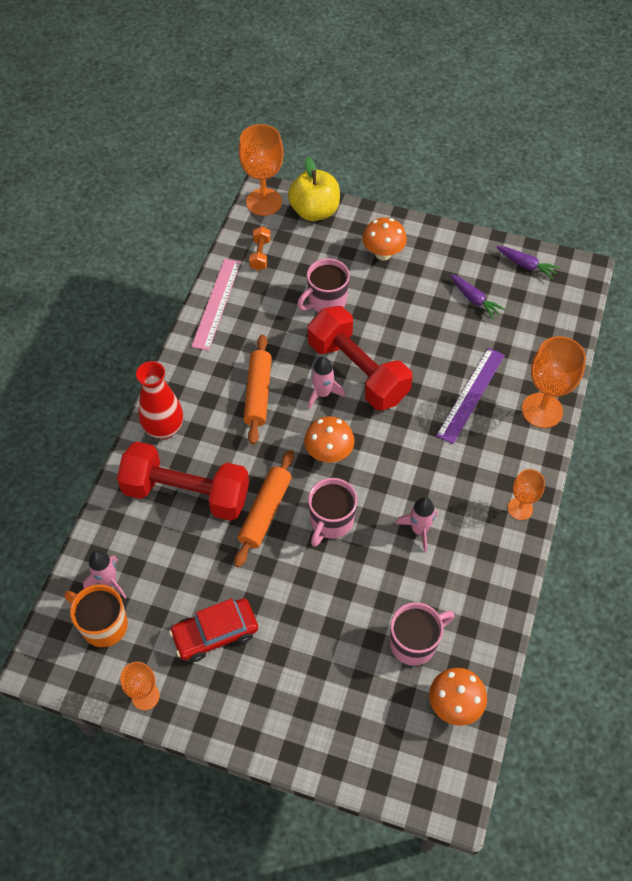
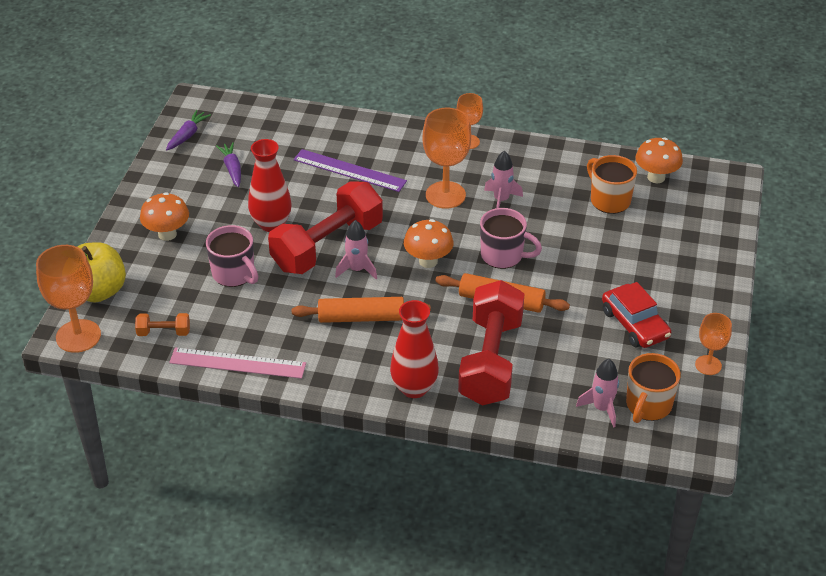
camera: 95 degrees left, 15 degrees down
(392, 329) = (271, 224): none -> red vase
(414, 643) = (609, 200): pink mug -> orange mug
(474, 299) = (232, 169): purple carrot -> purple carrot turned 60 degrees counterclockwise
(542, 410) = (363, 128): orange goblet -> orange goblet (445, 195)

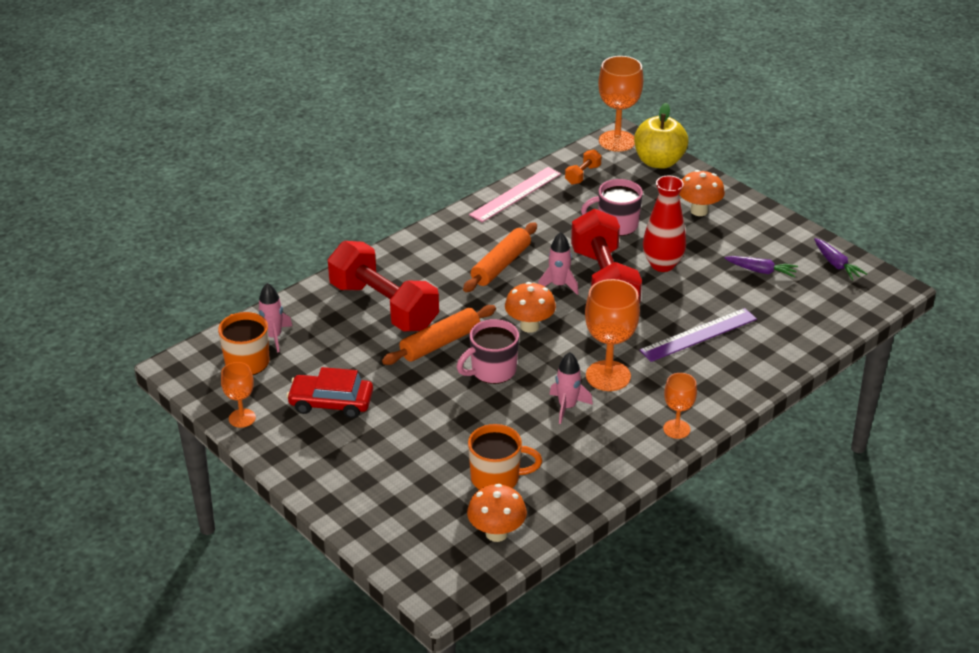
camera: 125 degrees right, 5 degrees down
(414, 388) = (400, 259): red vase -> none

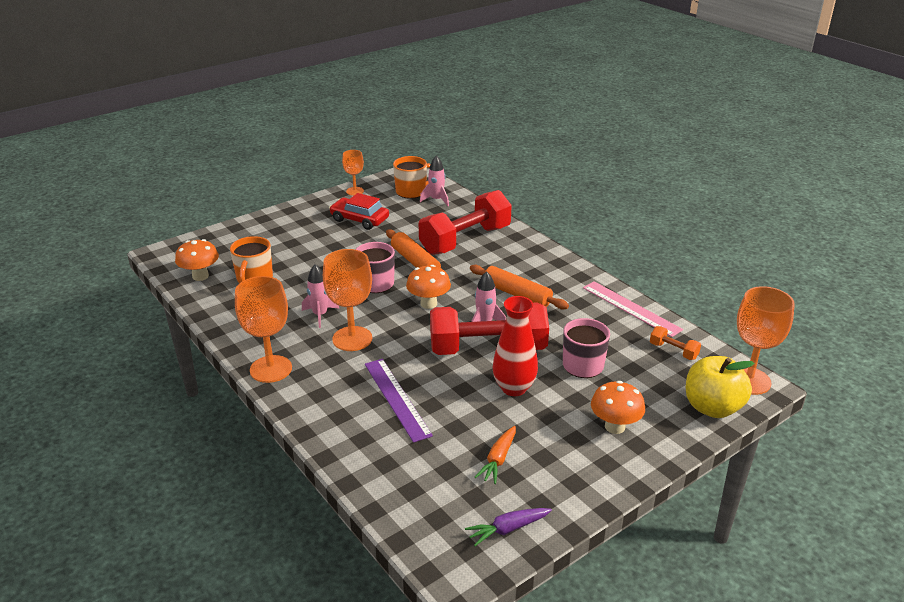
camera: 95 degrees right, 5 degrees down
(331, 403) = (359, 219): red car -> red car turned 75 degrees counterclockwise
(676, 429) = (271, 369): orange goblet -> orange goblet, size x1.73
(761, 271) = (498, 460): purple carrot -> orange carrot

